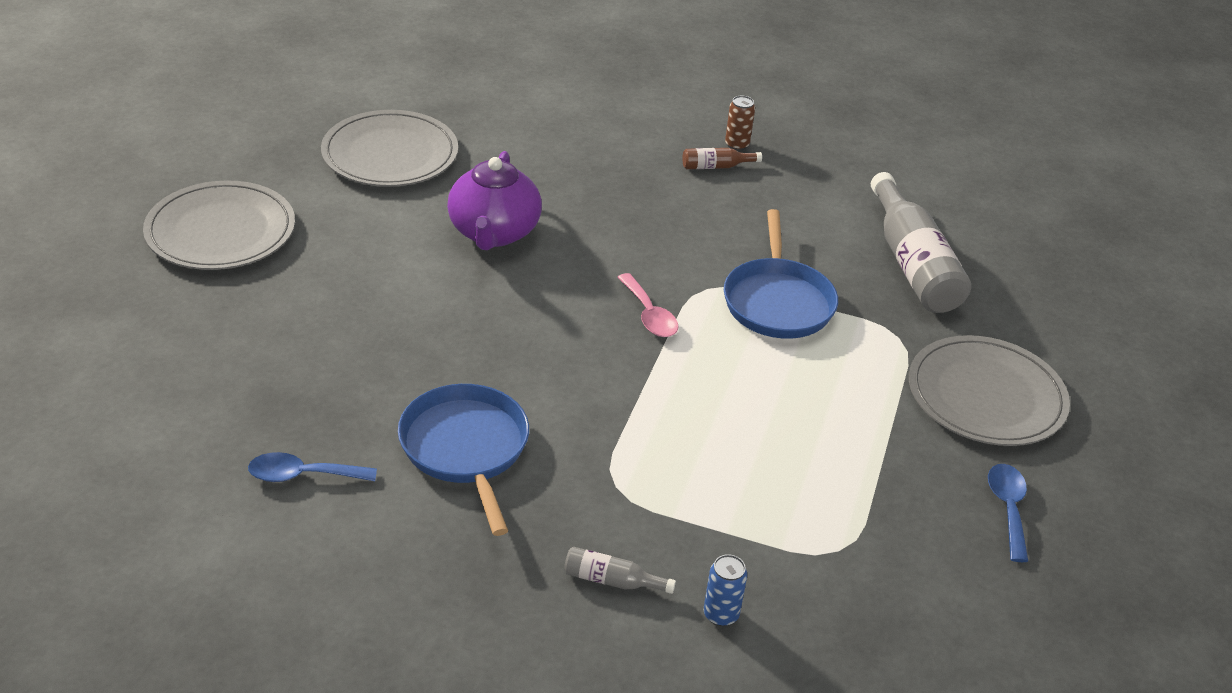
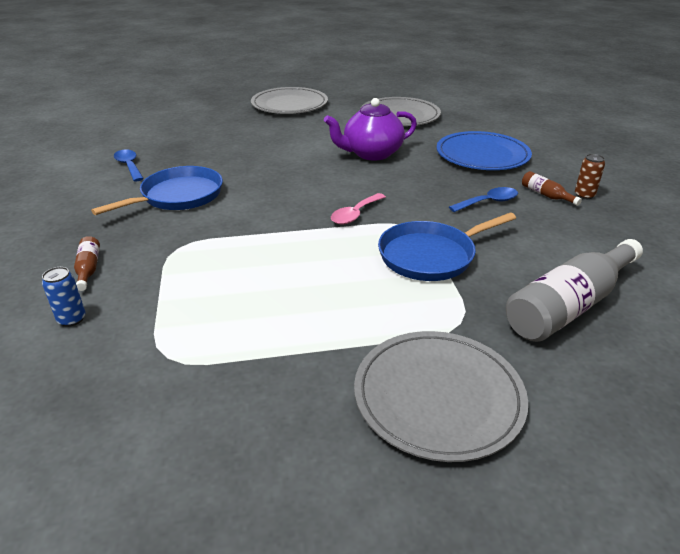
camera: 65 degrees right, 5 degrees down
(582, 154) = (482, 155): none -> blue plate
(612, 580) = (88, 269): grey bottle -> brown bottle
(1007, 508) = (285, 453): blue spoon -> blue spoon (488, 202)

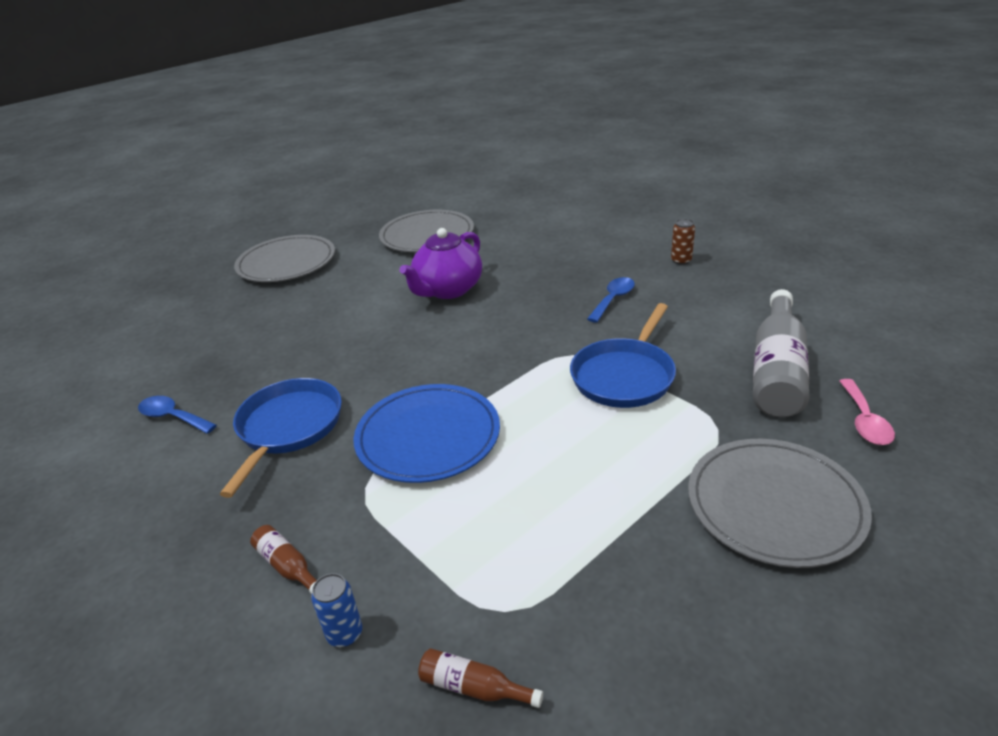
camera: 30 degrees left, 0 degrees up
(355, 214) = (509, 364): pink spoon -> pink spoon (864, 421)
(482, 155) = (555, 252): blue plate -> blue plate (428, 436)
(546, 195) = (651, 272): brown bottle -> brown bottle (474, 687)

